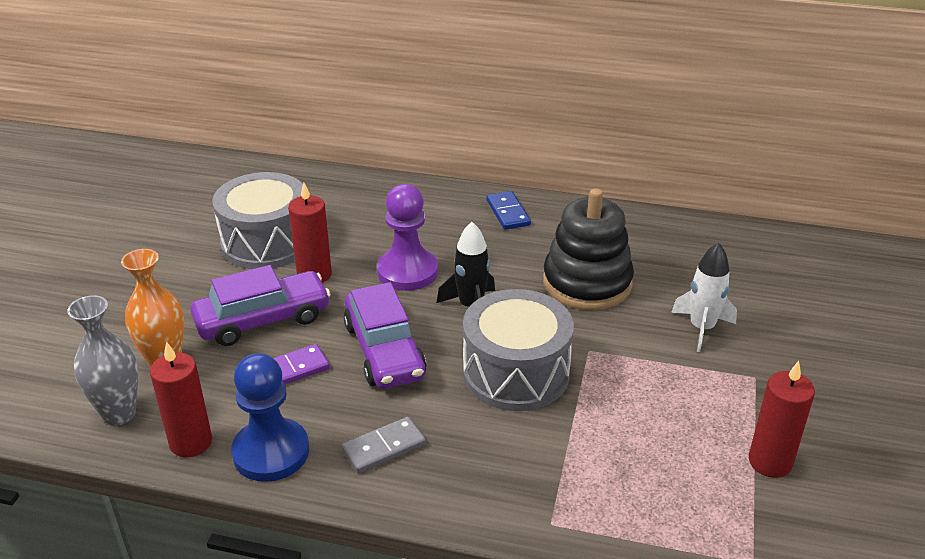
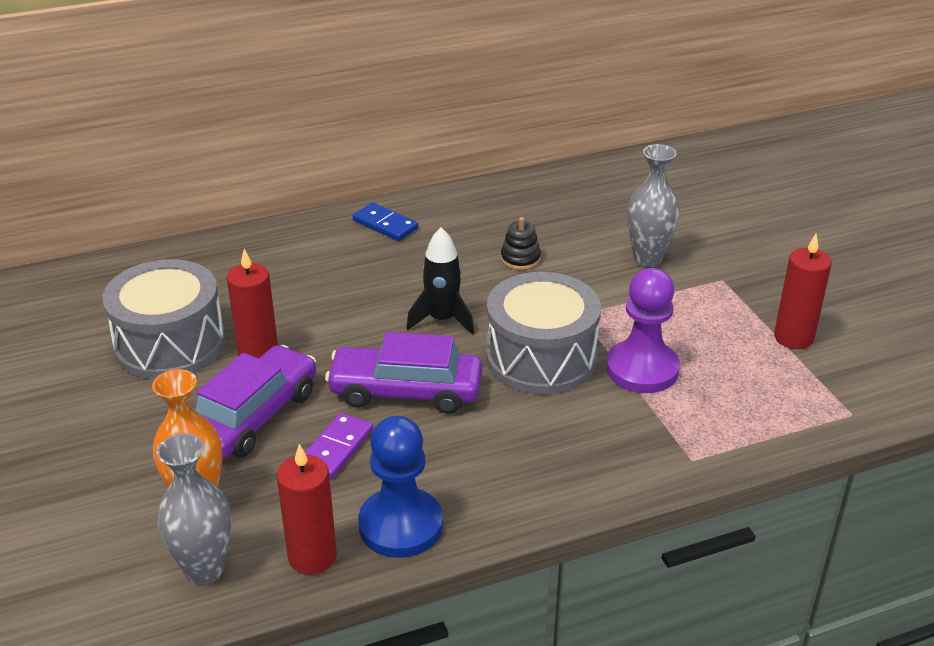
camera: 35 degrees left, 0 degrees up
(384, 350) = (406, 391): purple car -> purple car turned 150 degrees clockwise
(384, 447) = (497, 470): grey domino -> none
(407, 272) = (349, 314): purple pawn -> purple pawn (642, 369)
(587, 283) = (520, 259): black stacking toy -> black stacking toy, size x0.43
(702, 328) = (647, 259): white rocket -> grey vase

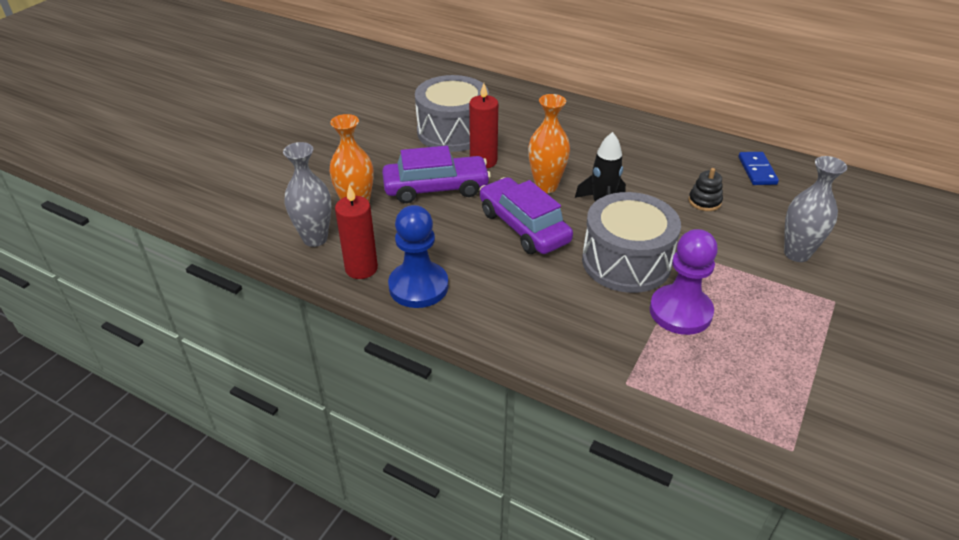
camera: 50 degrees right, 5 degrees up
(336, 448) = (448, 229): purple domino -> none
(364, 337) = (546, 186): none -> orange vase
(385, 224) = (651, 136): blue domino -> blue domino (757, 170)
(793, 337) = (830, 372): red candle -> none

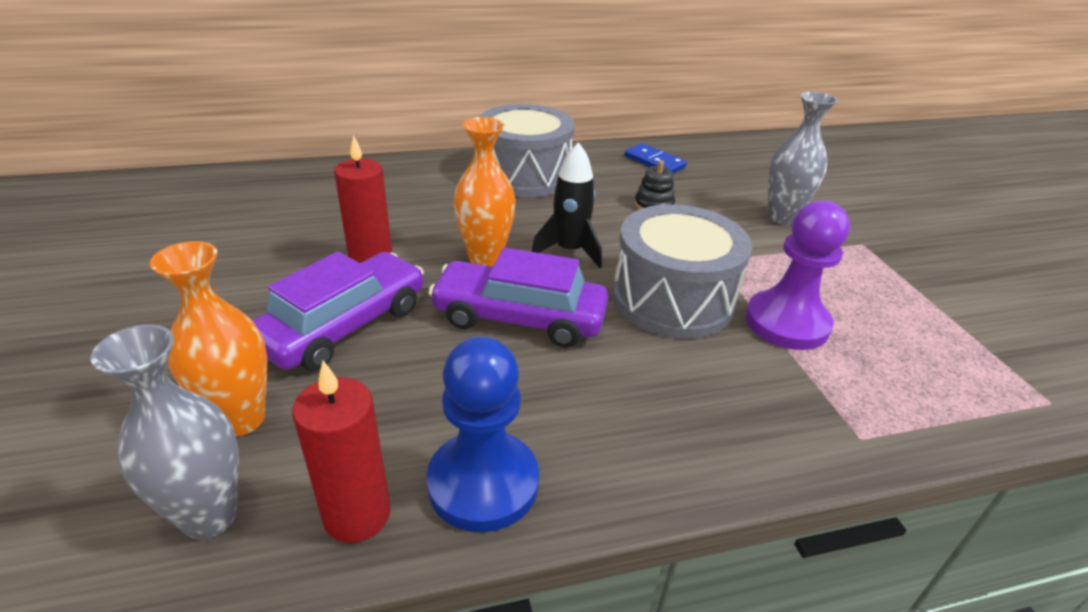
camera: 45 degrees left, 5 degrees down
(452, 132) = (285, 245): grey drum -> grey drum (524, 175)

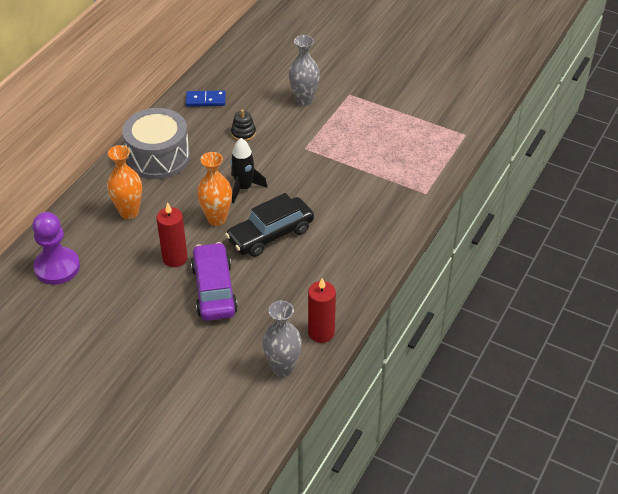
camera: 45 degrees left, 10 degrees up
(241, 419) = (240, 343): orange vase -> orange vase (129, 212)
(483, 483) = (341, 296): blue pawn -> none
(519, 317) = (270, 234): purple car -> black car
(672, 299) = (312, 182): grey drum -> none
(786, 323) = (362, 162): purple pawn -> purple pawn (57, 267)

